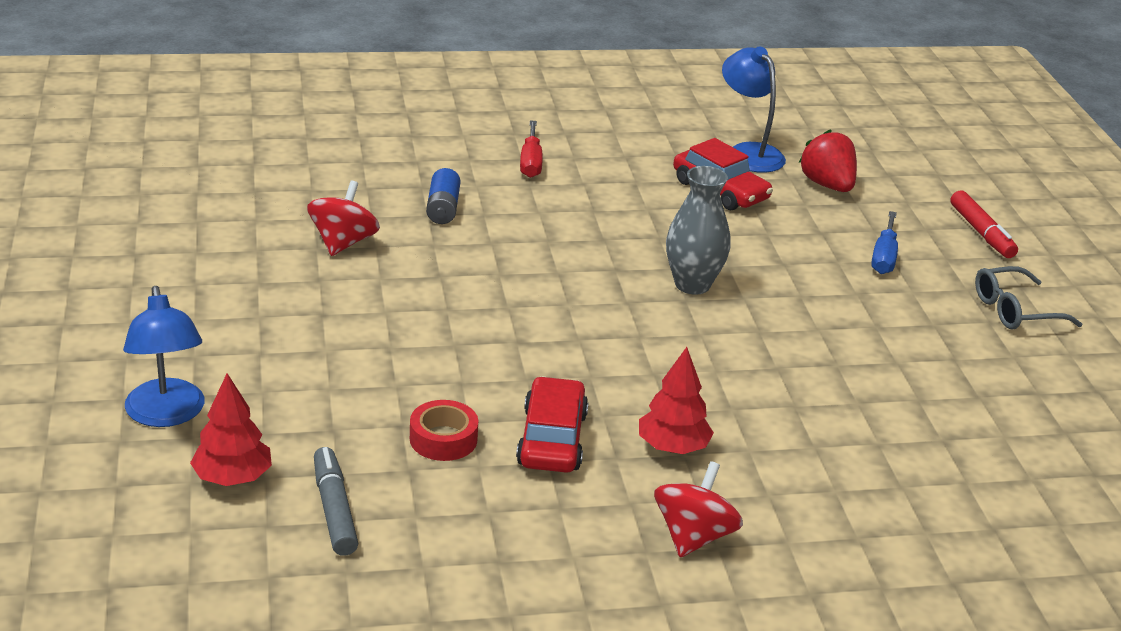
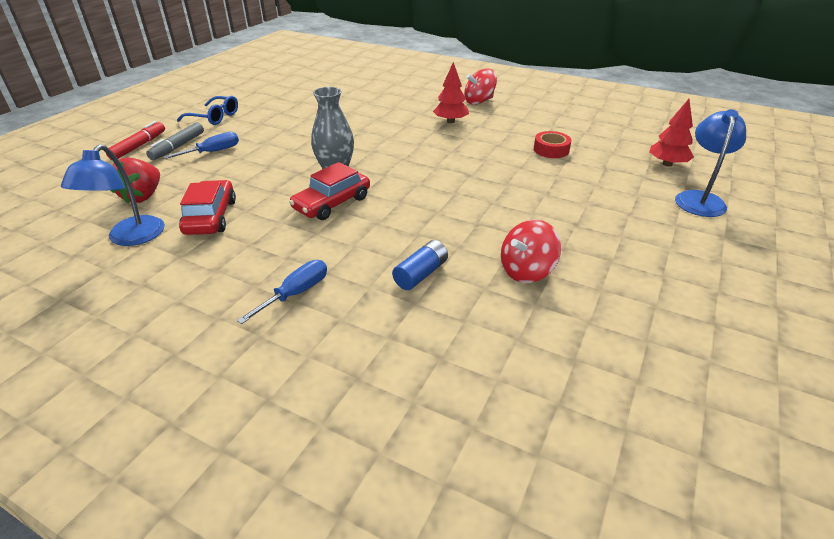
camera: 140 degrees left, 5 degrees up
(334, 510) = (621, 142): grey marker -> grey marker (178, 147)
(531, 162) = (296, 293): red screwdriver -> blue screwdriver
(552, 439) = (499, 137): red car -> red car (332, 203)
(1014, 310) = (214, 117): grey glasses -> blue glasses

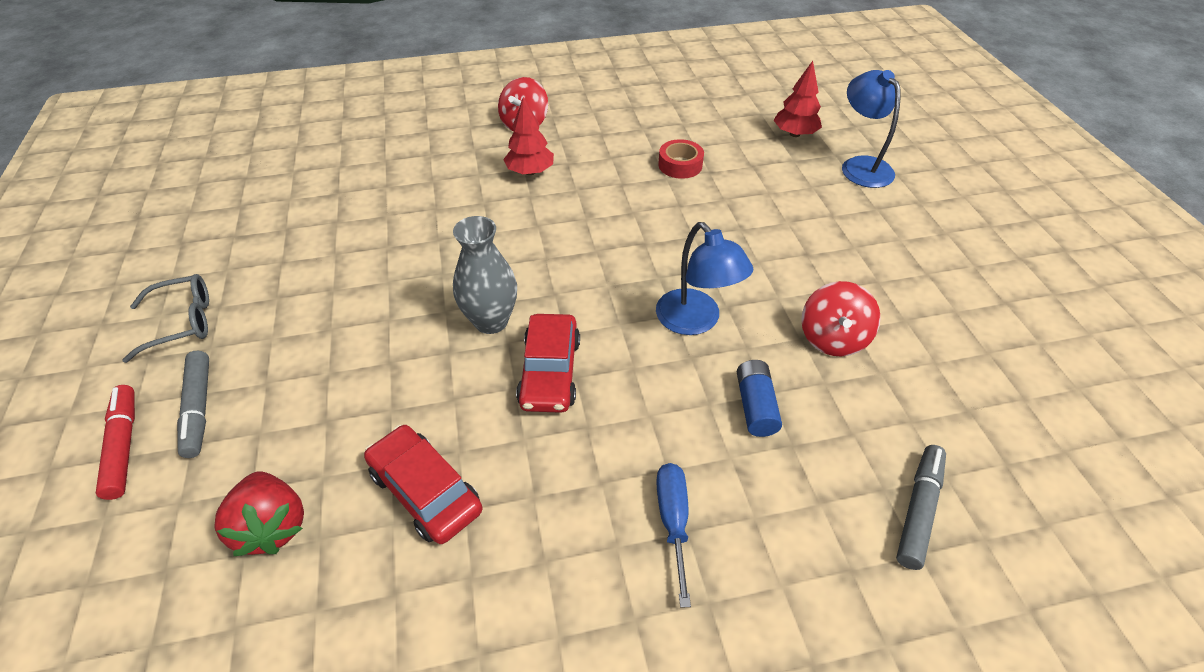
camera: 40 degrees left, 10 degrees up
(130, 238) = (358, 602): blue lamp -> blue lamp (695, 321)
(213, 152) = (273, 385): blue screwdriver -> none
(214, 117) = (182, 322): blue glasses -> grey glasses
(447, 382) = (918, 510): none -> grey marker

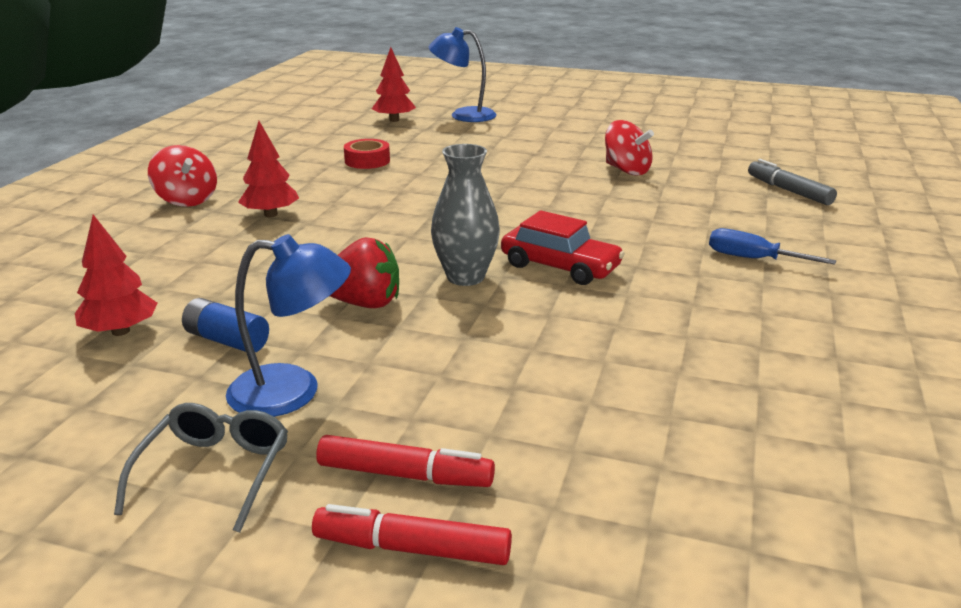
camera: 60 degrees left, 20 degrees down
(199, 408) = (404, 474): grey marker -> red marker
(272, 526) = (636, 442): red strawberry -> red strawberry (364, 303)
(322, 202) = (120, 331): none -> red tree
(426, 491) = (652, 349): red car -> none
(695, 321) = (562, 203): blue lamp -> blue lamp (293, 391)
(755, 406) = (667, 207): blue battery -> blue battery (227, 340)

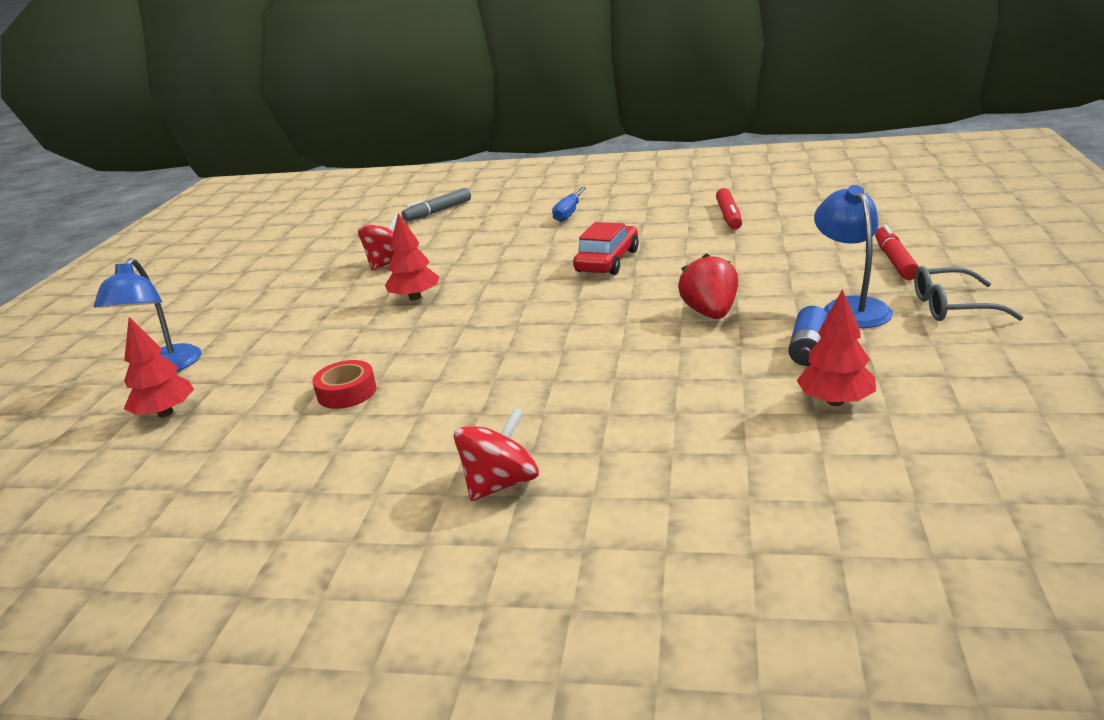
camera: 95 degrees left, 0 degrees up
(271, 214) = (536, 407): red tree -> red tree (415, 297)
(413, 549) = (945, 249): red marker -> red marker (729, 216)
(465, 277) = (642, 287): grey vase -> none

